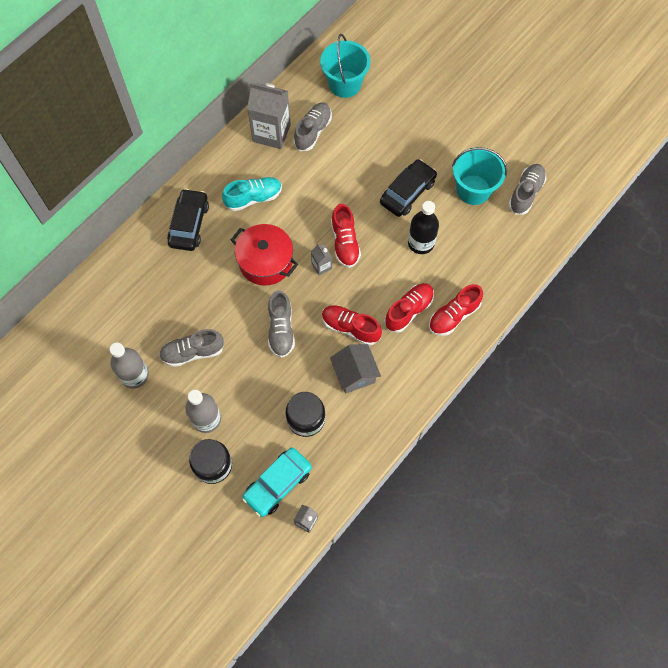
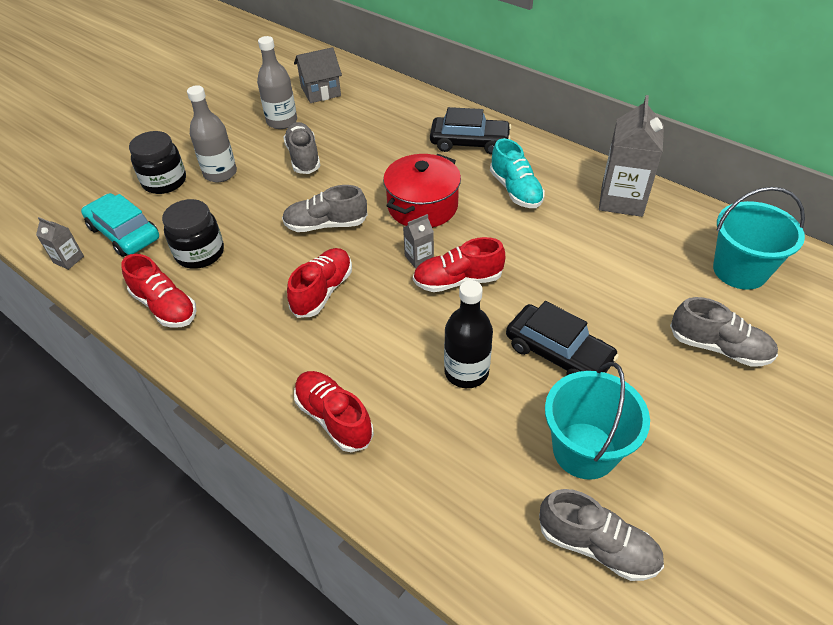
camera: 90 degrees right, 20 degrees down
(313, 131) = (638, 240): grey shoe -> grey shoe (719, 347)
(354, 374) = (252, 298): grey house -> grey house (320, 91)
(409, 310) = (346, 358): red shoe -> red shoe (165, 307)

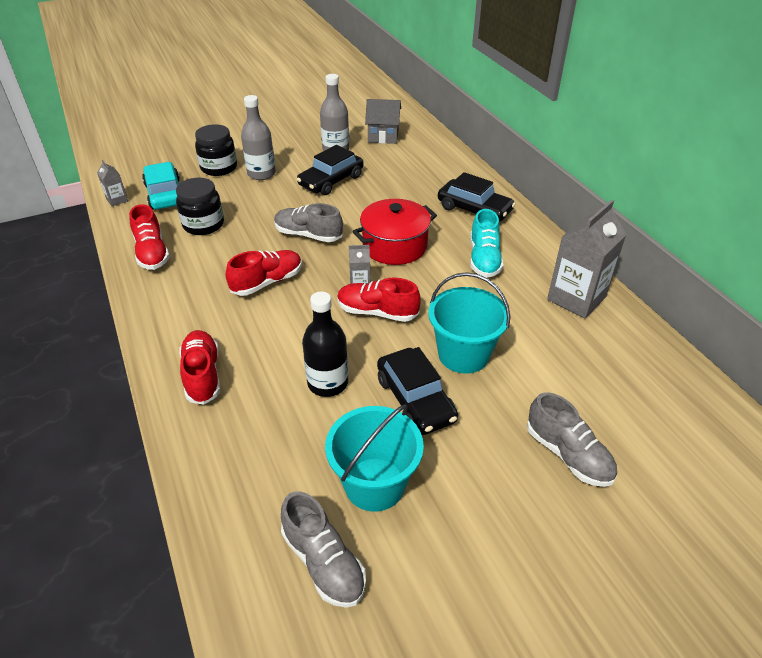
camera: 25 degrees right, 5 degrees down
(303, 157) = (331, 181): grey shoe -> black car
(739, 270) = (645, 398): turquoise bucket -> turquoise bucket (463, 354)

